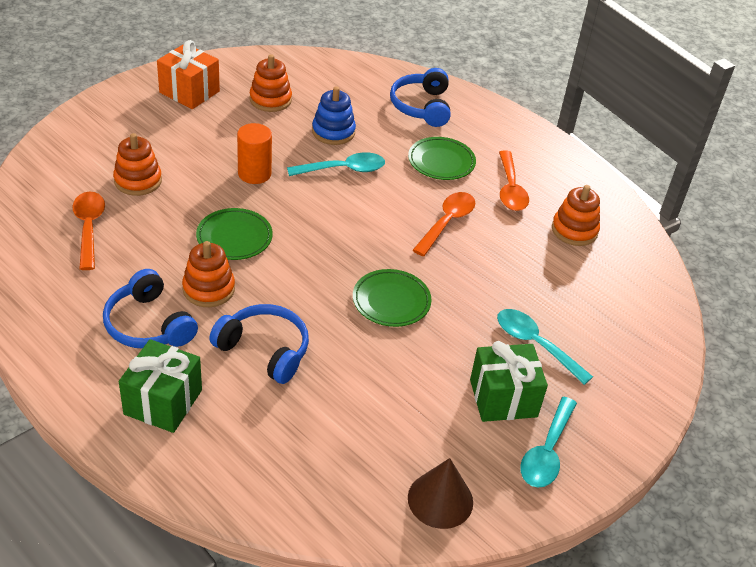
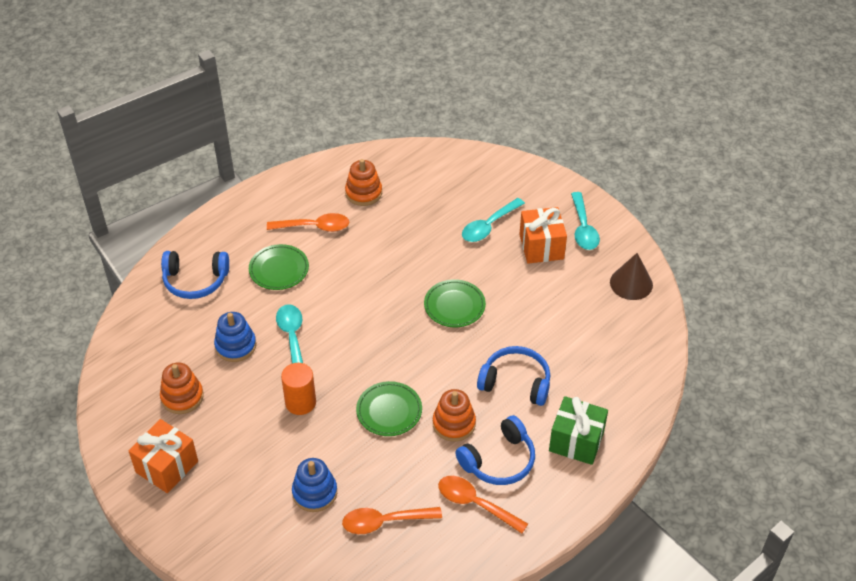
camera: 85 degrees left, 5 degrees up
(138, 181) = (315, 493): orange stacking toy -> blue stacking toy
(264, 350) = (516, 382): blue headphones -> blue headphones turned 75 degrees clockwise
(447, 222) = (359, 269): orange spoon -> orange spoon (475, 504)
(503, 398) = (541, 247): green gift -> orange gift
(547, 452) = (583, 228): turquoise spoon -> turquoise spoon turned 60 degrees clockwise

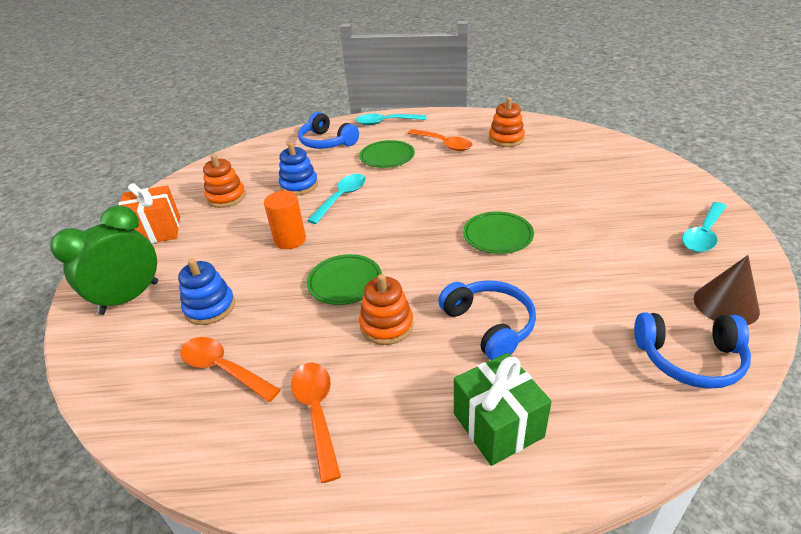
camera: 45 degrees right, 10 degrees down
(238, 529) = (129, 298): none -> green clock
(489, 226) = (596, 195): turquoise spoon -> turquoise spoon (385, 122)
(499, 460) = (390, 386): blue headphones -> blue headphones (689, 358)
(541, 247) = (637, 230): orange gift -> none

